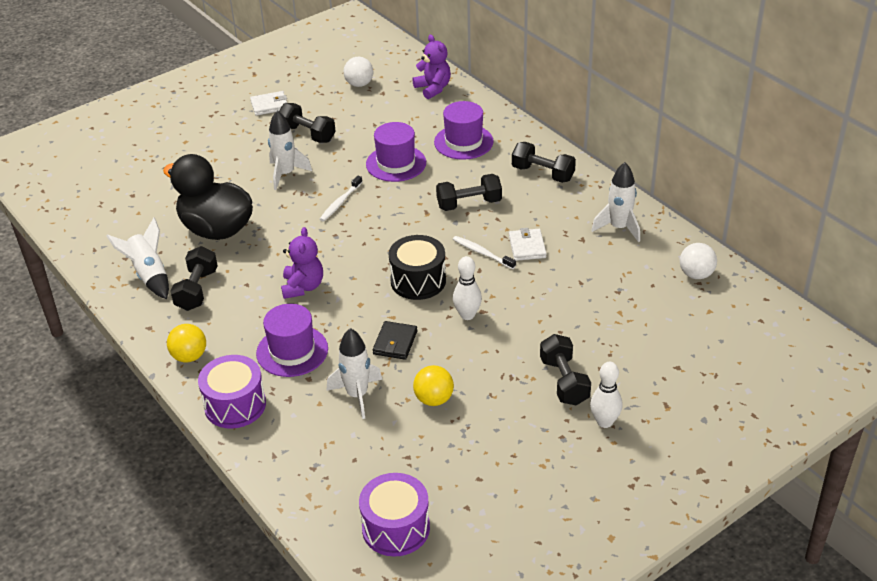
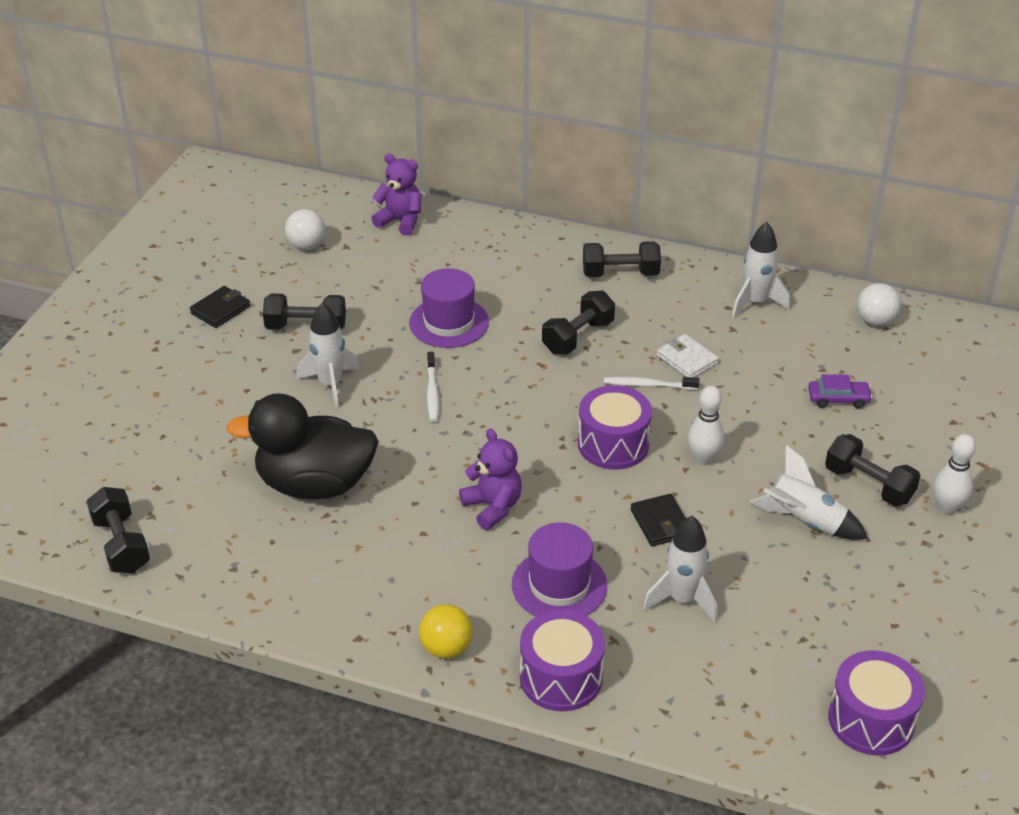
camera: 35 degrees left, 0 degrees up
(149, 275) = (289, 575): white rocket -> white rocket (804, 521)
(197, 290) = (369, 566): black dumbbell -> black dumbbell (121, 545)
(269, 105) = (220, 310): white wallet -> black wallet
(418, 281) = (613, 444): black drum -> purple drum
(434, 399) = (764, 565): yellow ball -> none
(463, 142) = (499, 270): purple hat -> none
(606, 316) = (838, 399): none -> purple car

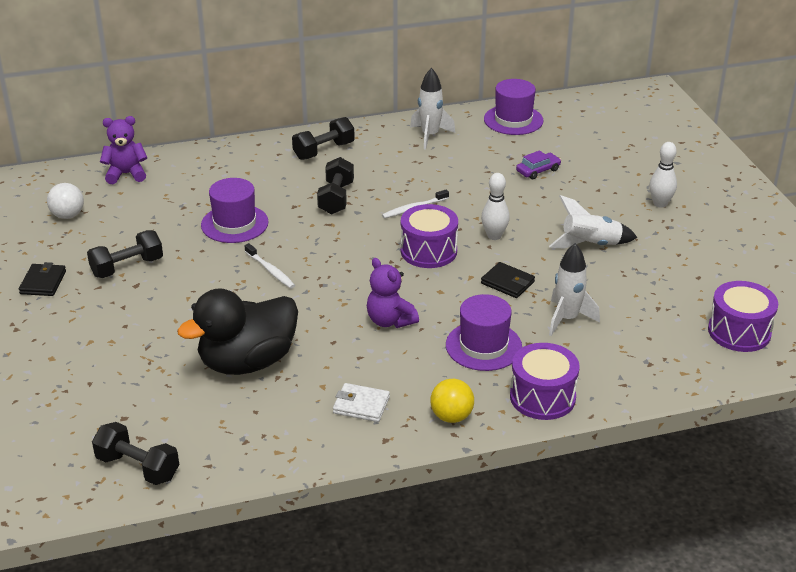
camera: 35 degrees left, 5 degrees down
(331, 384) = (188, 296): white rocket -> none
(493, 507) = (390, 321): purple teddy bear -> purple teddy bear turned 150 degrees counterclockwise
(687, 359) = (422, 184): white wallet -> white wallet (361, 405)
(868, 485) = (605, 210): black dumbbell -> none
(875, 321) = (513, 120): white ball -> purple hat

